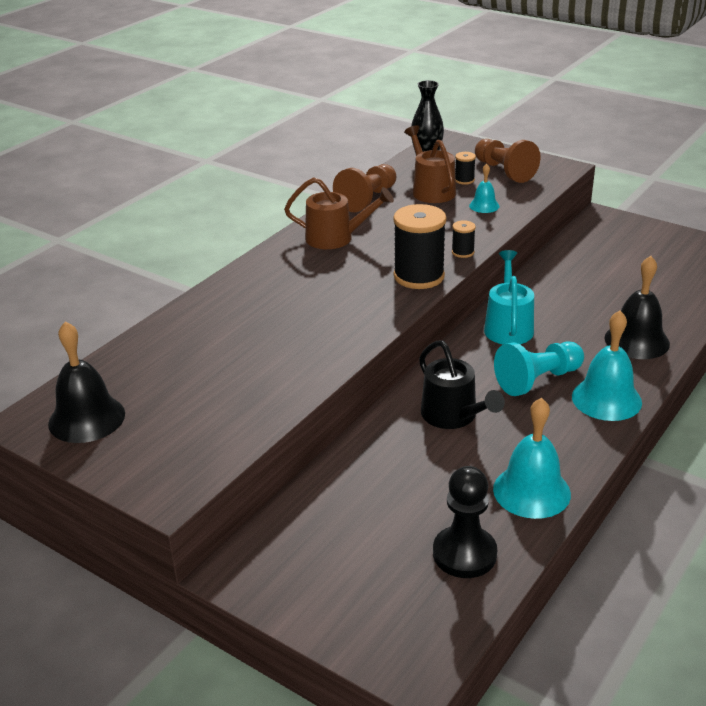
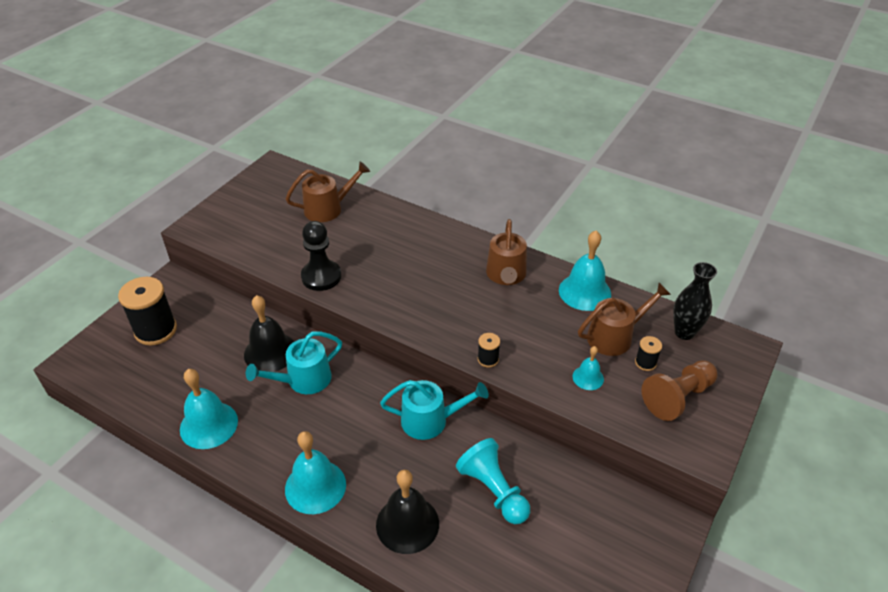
camera: 85 degrees right, 10 degrees up
(86, 418) = (272, 186): black bell -> black bell (270, 352)
(168, 361) = (328, 209): none -> brown watering can
(367, 199) = (584, 292): brown pawn -> turquoise bell
(419, 276) = (442, 329): black spool -> black spool (155, 330)
(453, 416) = (304, 380): black watering can -> turquoise watering can
(464, 554) = (156, 385): black pawn -> black pawn (321, 276)
(537, 380) = (347, 437): turquoise pawn -> turquoise pawn (493, 490)

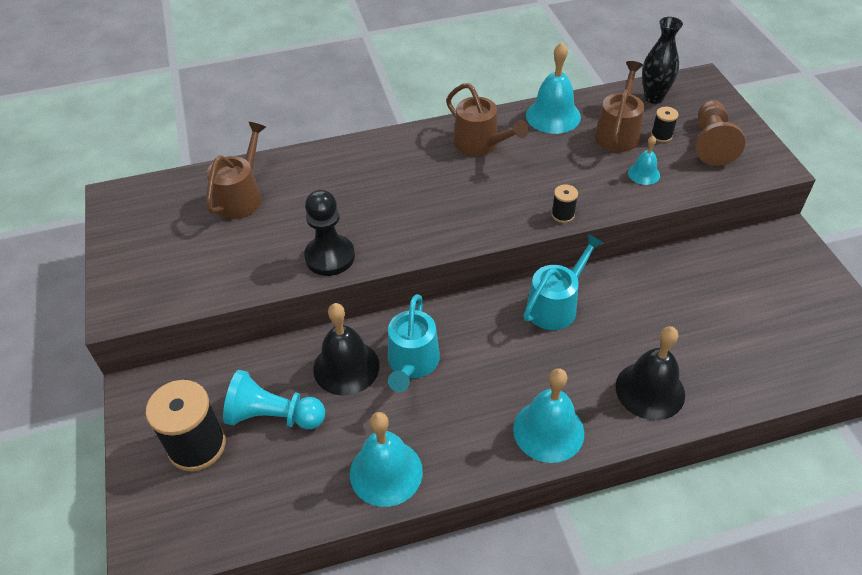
camera: 45 degrees left, 5 degrees up
(493, 490) = (667, 313): turquoise pawn -> turquoise pawn (273, 416)

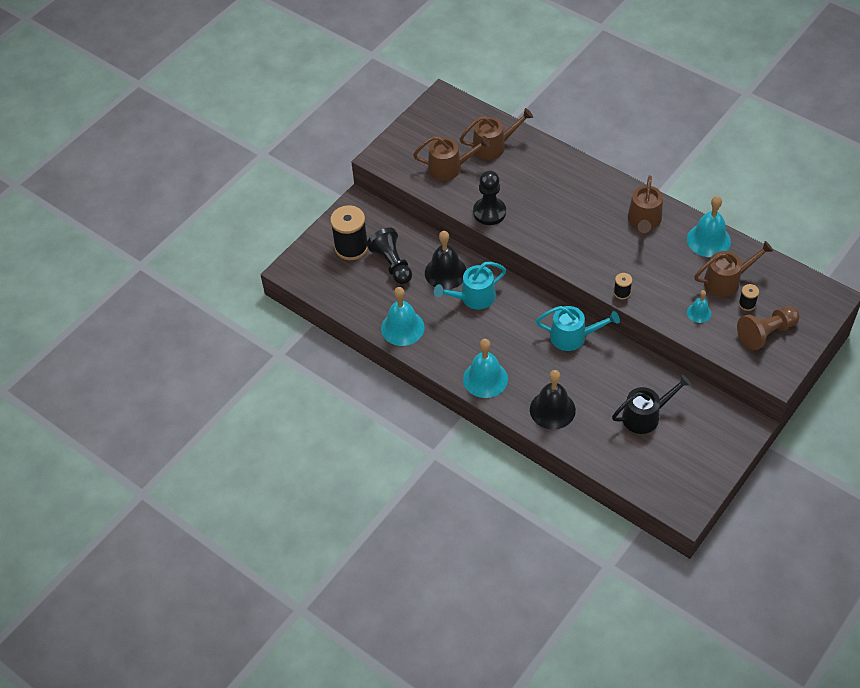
camera: 55 degrees right, 5 degrees up
(222, 252) = (449, 168): none -> brown watering can
(273, 416) = (392, 264): turquoise pawn -> black pawn
(653, 97) = (784, 281): black vase -> none
(720, 310) = (645, 416): none -> black watering can

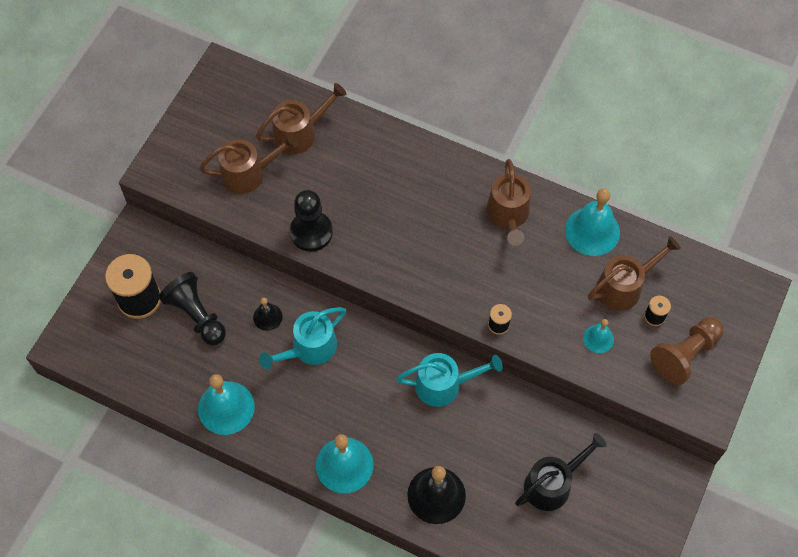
camera: 15 degrees left, 10 degrees up
(445, 272) = (267, 317): black bell -> black bell, size x0.54

